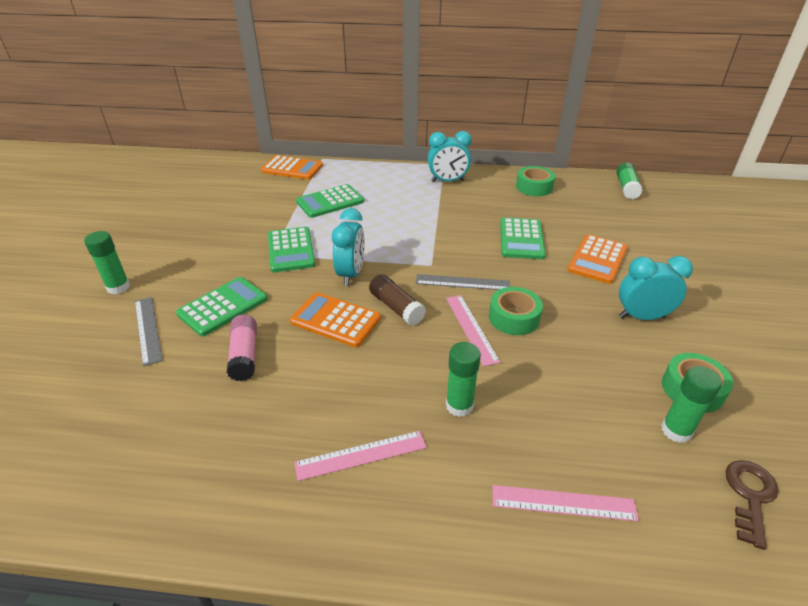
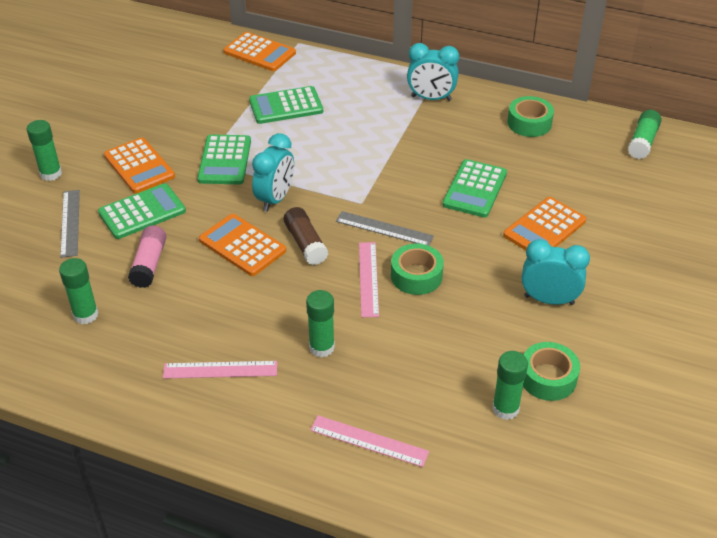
camera: 15 degrees right, 5 degrees up
(185, 424) = (85, 315): none -> green glue stick
(209, 267) = (139, 166): none -> orange calculator
(750, 496) = (532, 471): brown key -> none

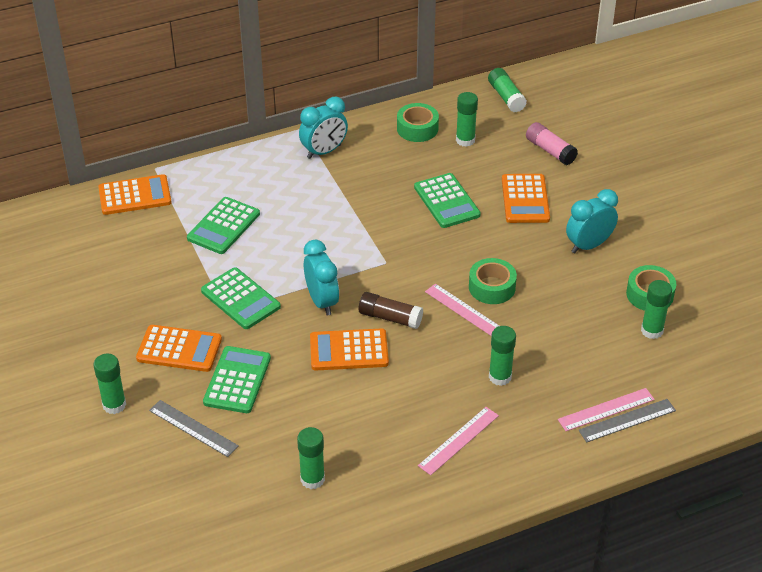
camera: 45 degrees left, 0 degrees up
(149, 264) = (302, 412): pink glue stick -> pink glue stick (550, 151)
(384, 229) = (427, 270): grey ruler -> grey ruler (627, 420)
(557, 154) = (465, 140): none -> green glue stick

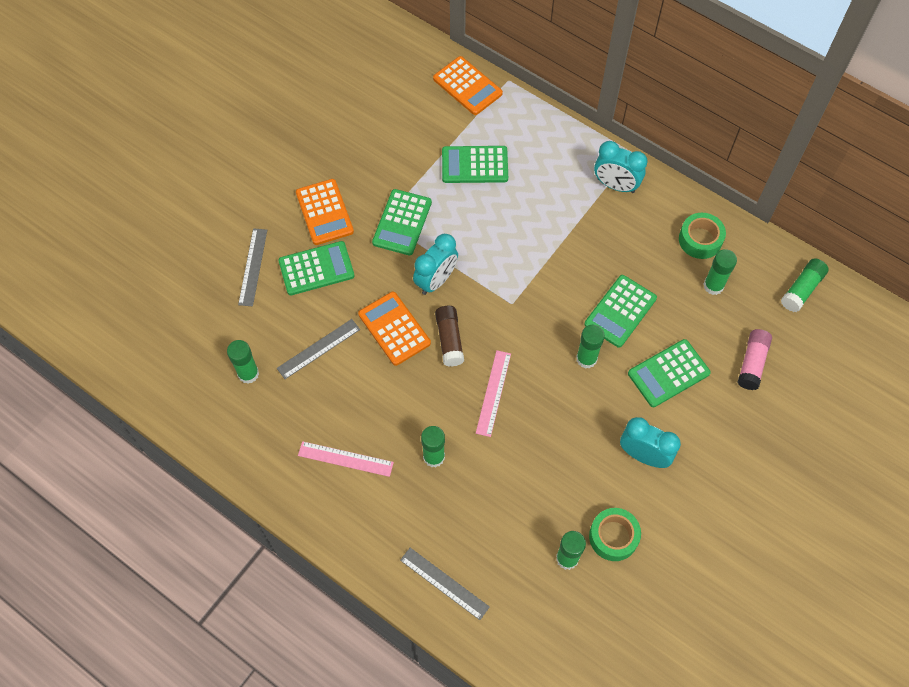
camera: 60 degrees right, 20 degrees up
(114, 405) = (246, 204): green glue stick -> green glue stick (586, 359)
(327, 414) = (318, 349): none -> grey ruler
(492, 287) = (536, 400): green tape -> none
(525, 199) = (668, 373): orange calculator -> green calculator
(606, 409) = (446, 560): pink ruler -> none

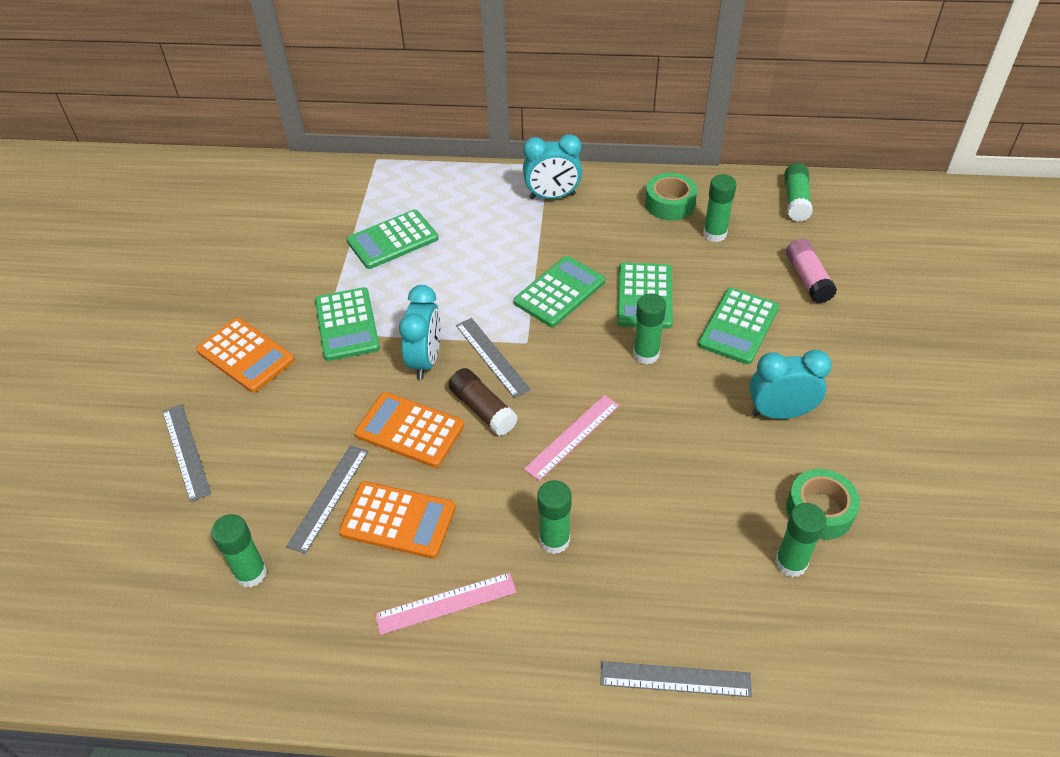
camera: 30 degrees left, 15 degrees down
(316, 269) = (271, 415): green calculator -> green calculator (559, 292)
(467, 86) = (336, 180): orange calculator -> orange calculator (398, 520)
(481, 302) = (492, 357): none -> grey ruler
(493, 393) = (572, 436): pink ruler -> pink ruler turned 60 degrees clockwise

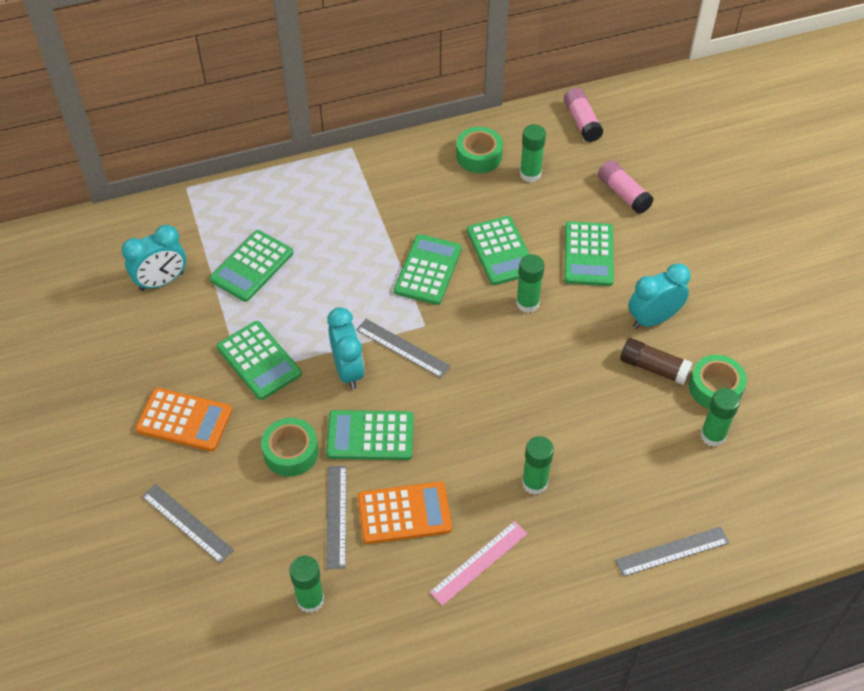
camera: 25 degrees left, 5 degrees up
(323, 419) = (291, 452): none -> green tape
(410, 430) = (370, 436): orange calculator -> green calculator
(483, 409) = (421, 397): brown glue stick -> brown glue stick (653, 368)
(552, 196) = (373, 179): turquoise clock -> turquoise clock (161, 281)
(572, 436) = (505, 394): pink ruler -> none
(795, 201) = (582, 122): green glue stick -> pink glue stick

